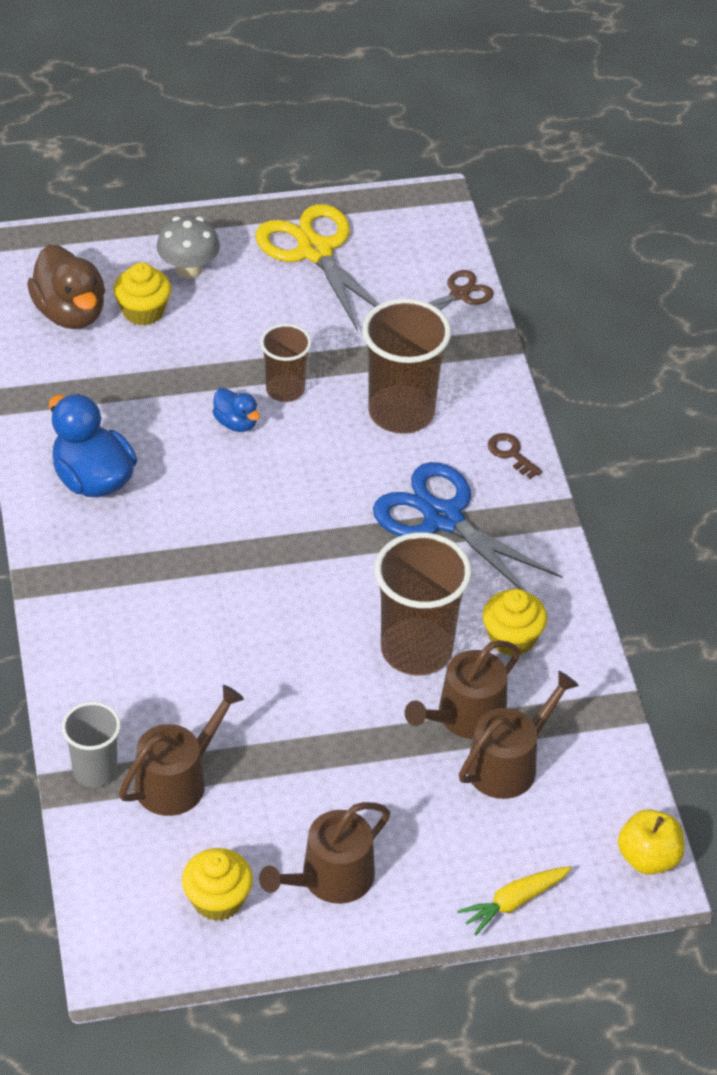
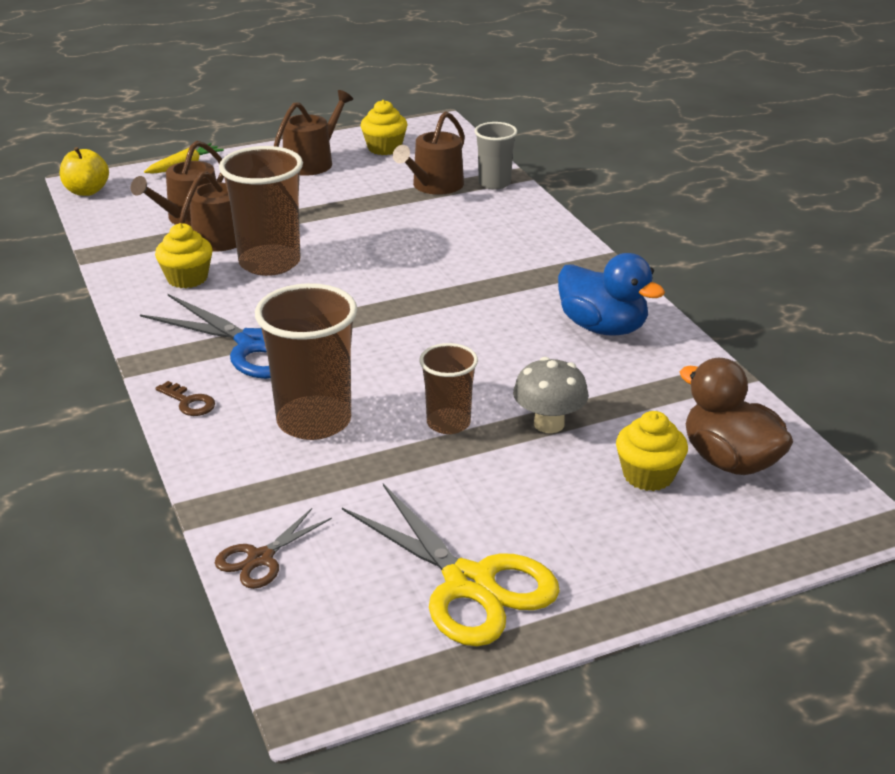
camera: 170 degrees right, 15 degrees down
(188, 269) = (623, 532): grey mushroom -> grey mushroom (549, 424)
(236, 423) = (488, 387): blue duck -> none

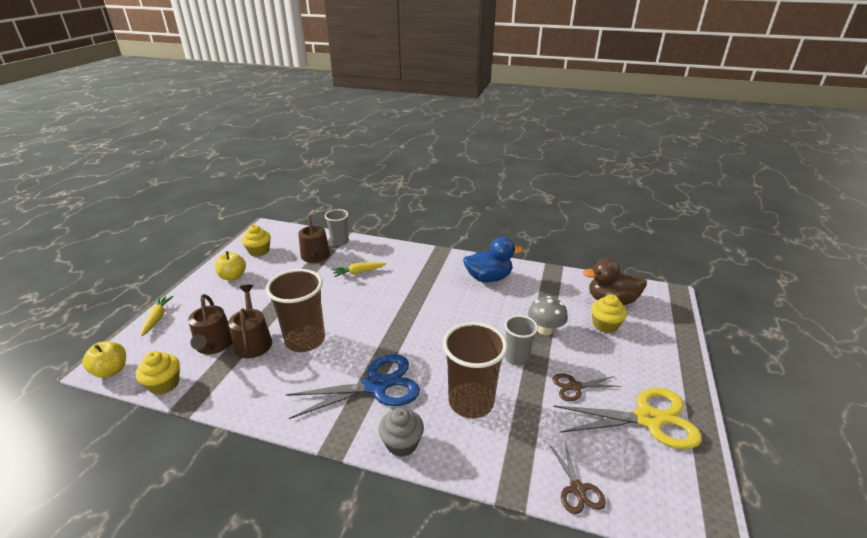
camera: 50 degrees left, 0 degrees up
(187, 278) = (275, 378): yellow cupcake -> yellow cupcake (164, 384)
(189, 402) = (402, 443): brown key -> grey cupcake
(312, 162) = (233, 276): brown watering can -> yellow apple
(448, 423) = (517, 358): brown cup -> grey cup
(450, 229) = (359, 272): none -> yellow carrot
(453, 494) = (575, 387): none -> brown scissors

